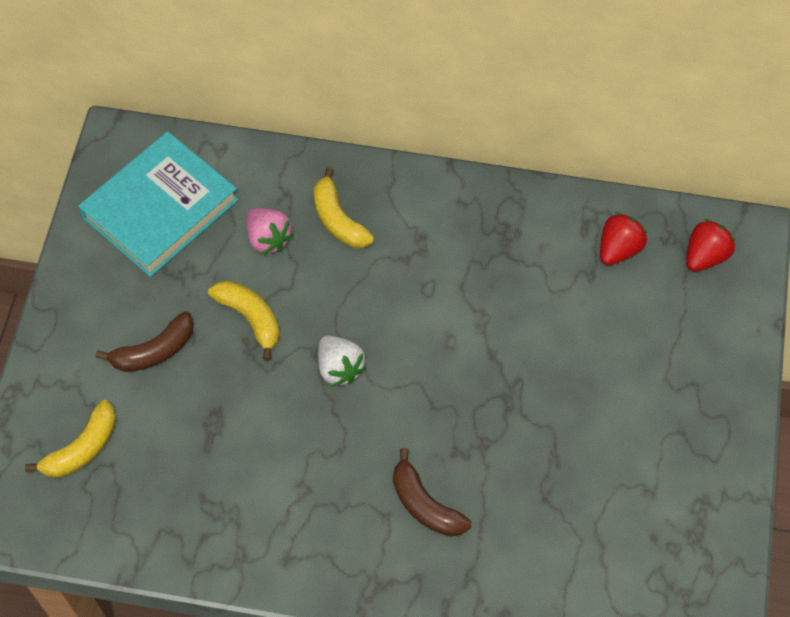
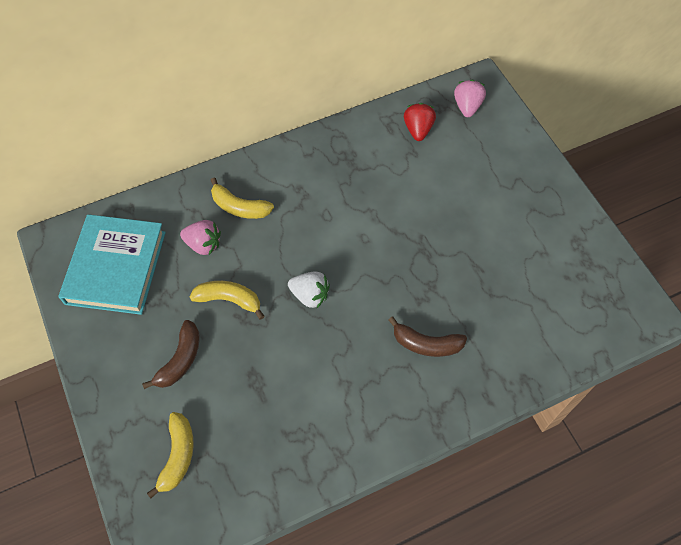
camera: 35 degrees left, 0 degrees up
(705, 256) = (467, 106): red strawberry -> pink strawberry

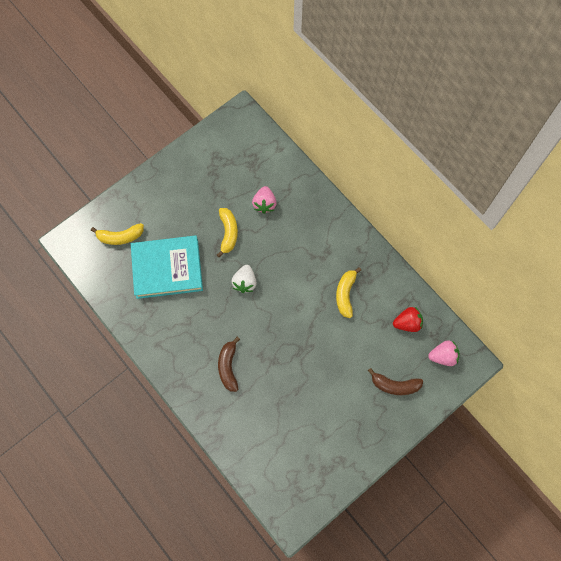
camera: 75 degrees right, 10 degrees up
(116, 267) = (233, 157): turquoise book -> turquoise book (167, 268)
(180, 360) = (180, 217): brown banana -> brown banana (395, 385)
(239, 207) = (300, 217): yellow banana -> yellow banana (345, 294)

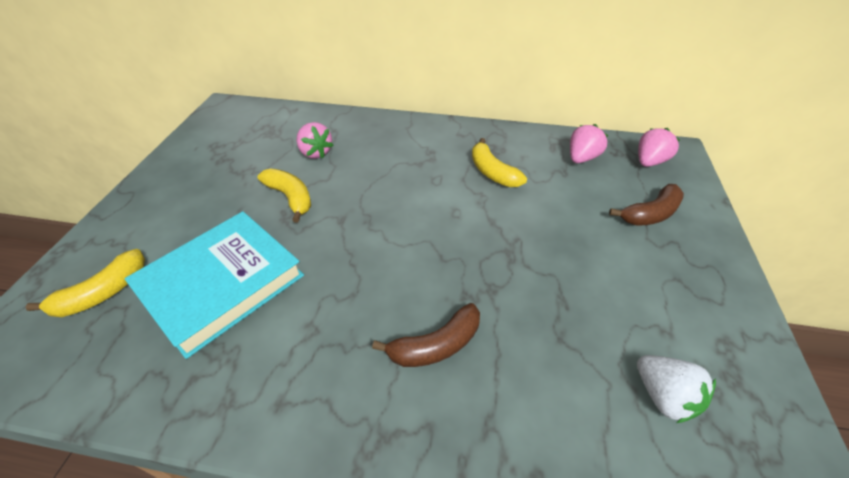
camera: 40 degrees left, 25 degrees down
(228, 367) = (436, 345): brown banana -> brown banana turned 75 degrees counterclockwise
(245, 282) = (360, 230): white strawberry -> white strawberry (663, 396)
(407, 323) = (581, 158): red strawberry -> pink strawberry

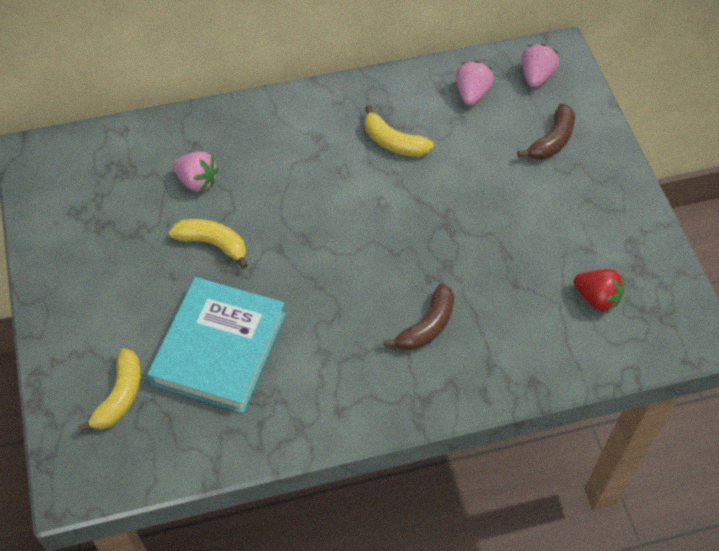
camera: 25 degrees left, 10 degrees up
(663, 396) = (596, 298): white strawberry -> red strawberry

